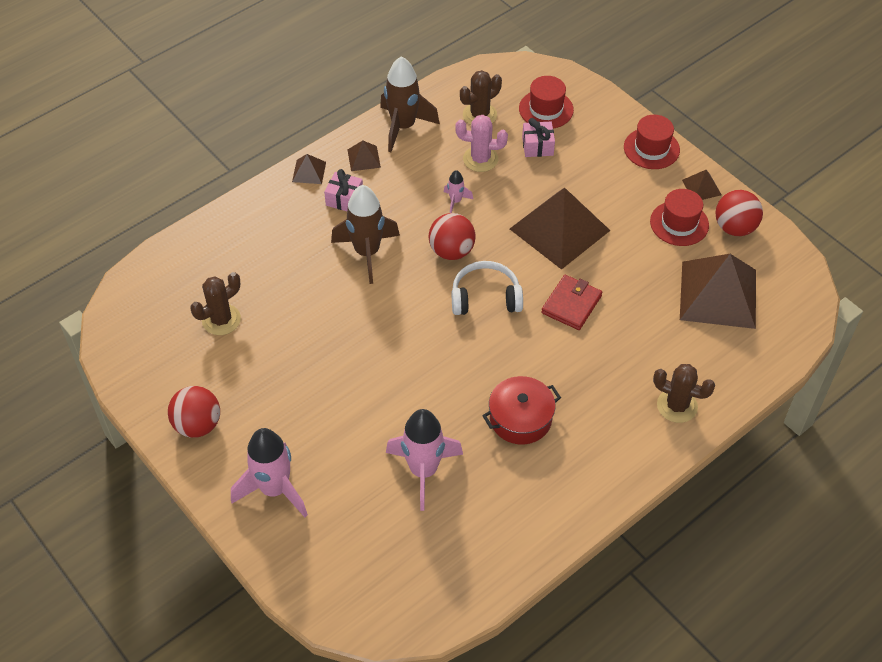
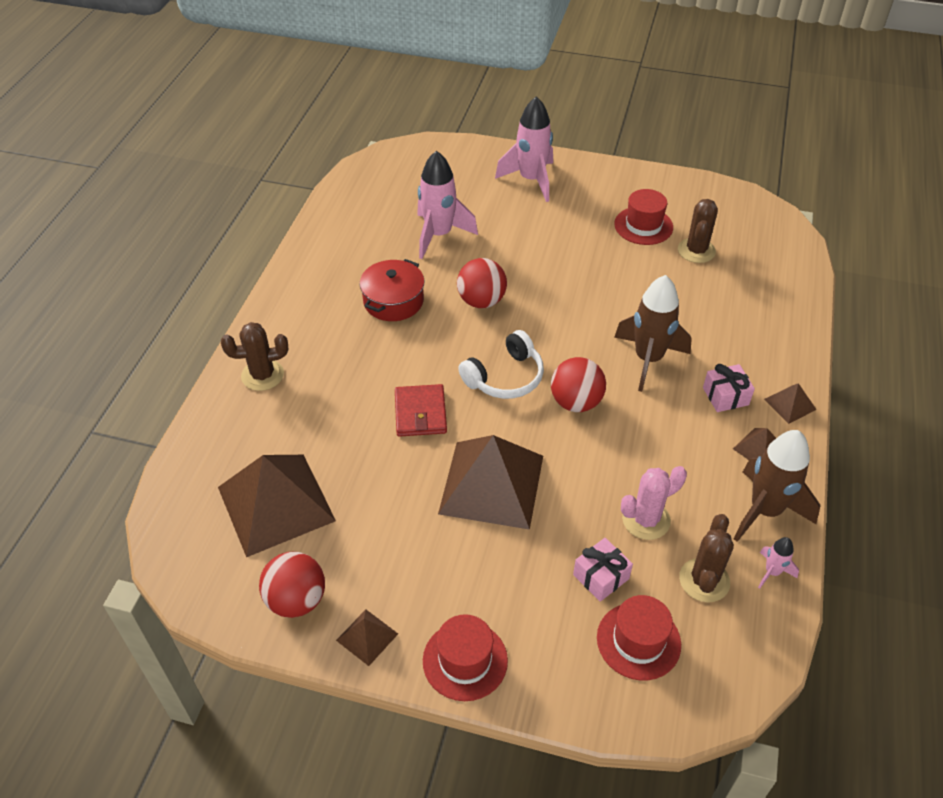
camera: 145 degrees right, 5 degrees down
(198, 425) = (625, 187): red ball -> red ball (481, 301)
(455, 201) = (622, 455): pink rocket -> pink rocket (772, 572)
(679, 223) = (366, 567): red hat -> red hat (643, 226)

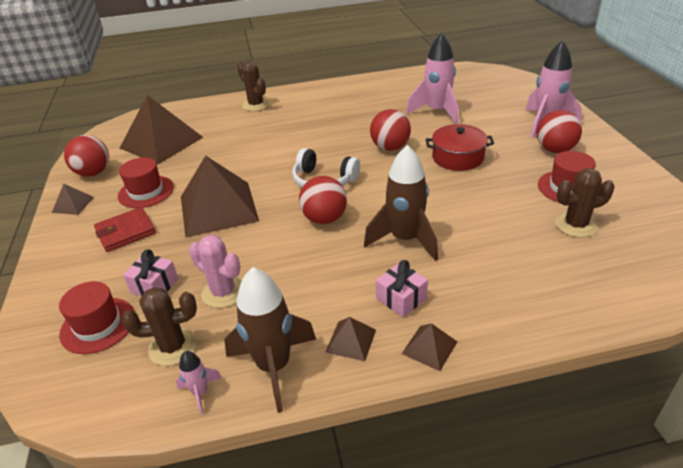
camera: 65 degrees right, 10 degrees down
(393, 301) = (356, 119): red pot -> red pot (457, 157)
(420, 413) = (264, 161): red wallet -> red wallet (126, 232)
(465, 660) = (62, 247): red hat -> red hat (146, 192)
(580, 200) = (554, 150): none -> red ball

